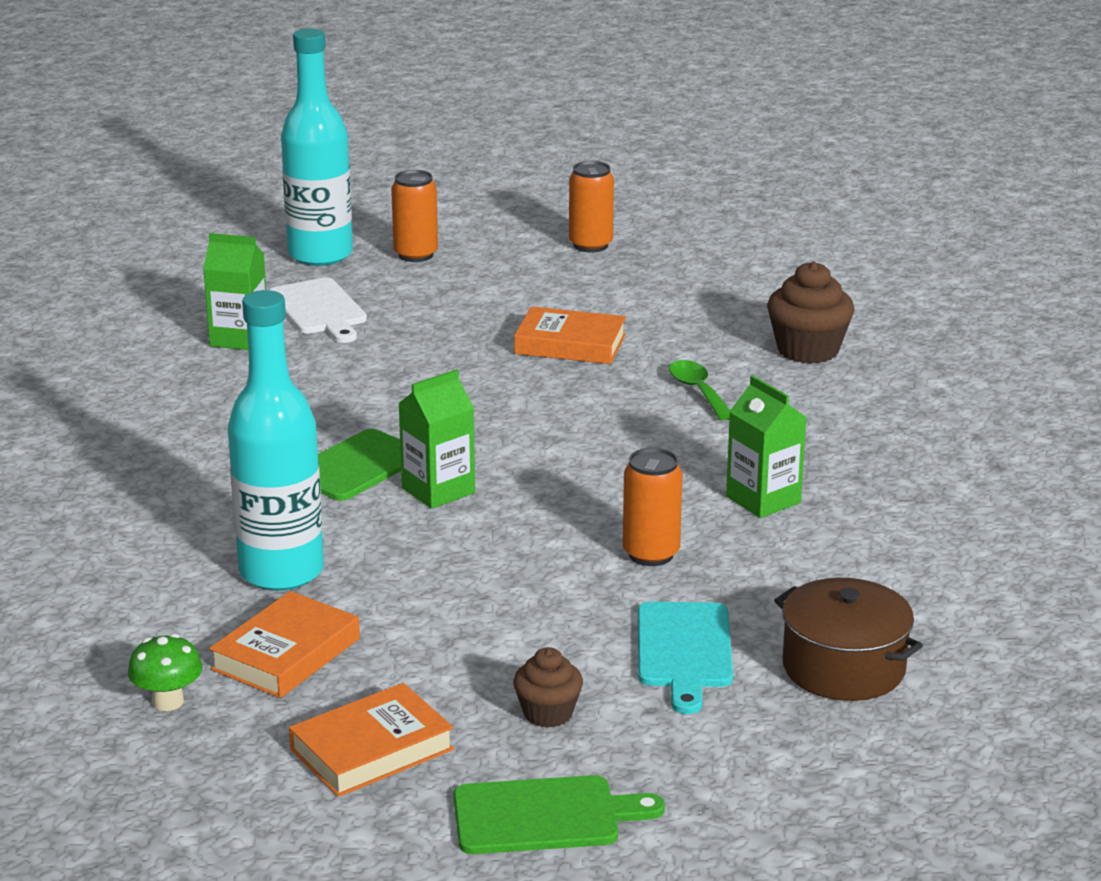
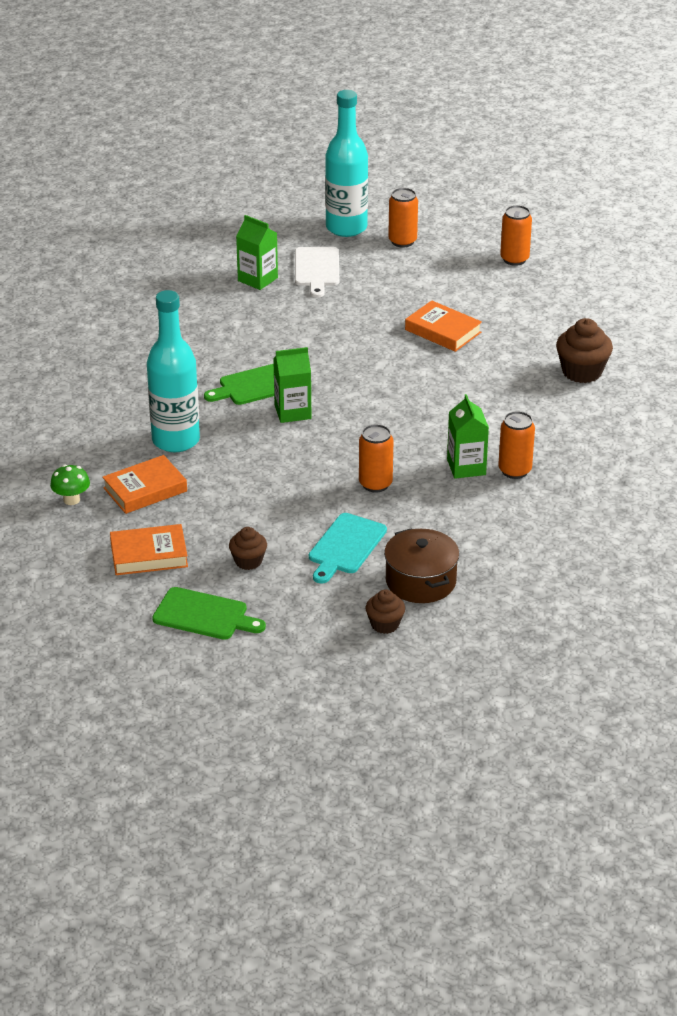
camera: 25 degrees right, 10 degrees up
(697, 391) = (491, 383): green spoon -> none
(836, 487) = (514, 470): none -> orange can
(848, 745) = (385, 624): none -> brown cupcake

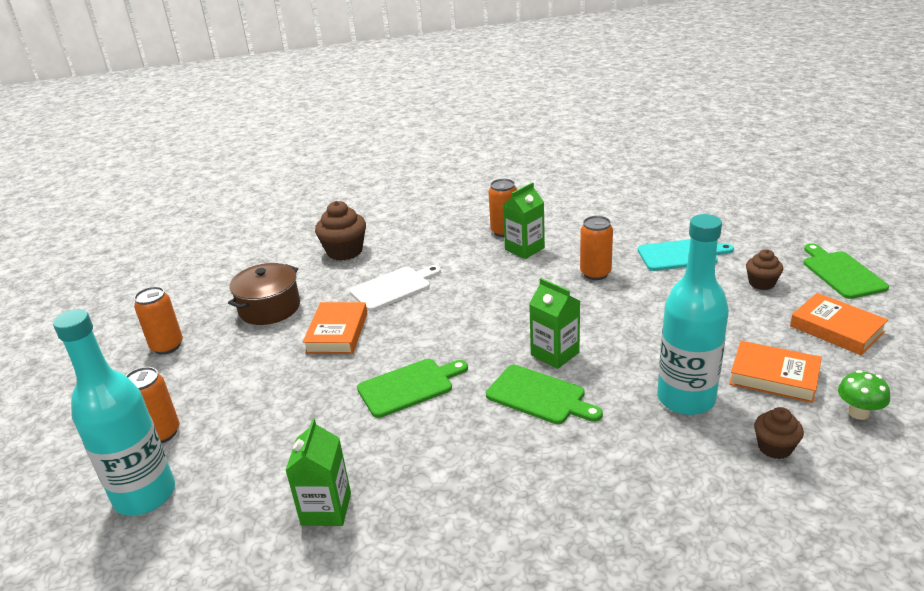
camera: 120 degrees left, 5 degrees down
(317, 269) = (268, 469): white cutting board -> white cutting board (393, 287)
(334, 340) = (409, 386): none -> green cutting board
(385, 624) = (726, 213): brown cupcake -> brown cupcake (774, 447)
(421, 581) = (668, 218): brown pot -> brown pot (269, 308)

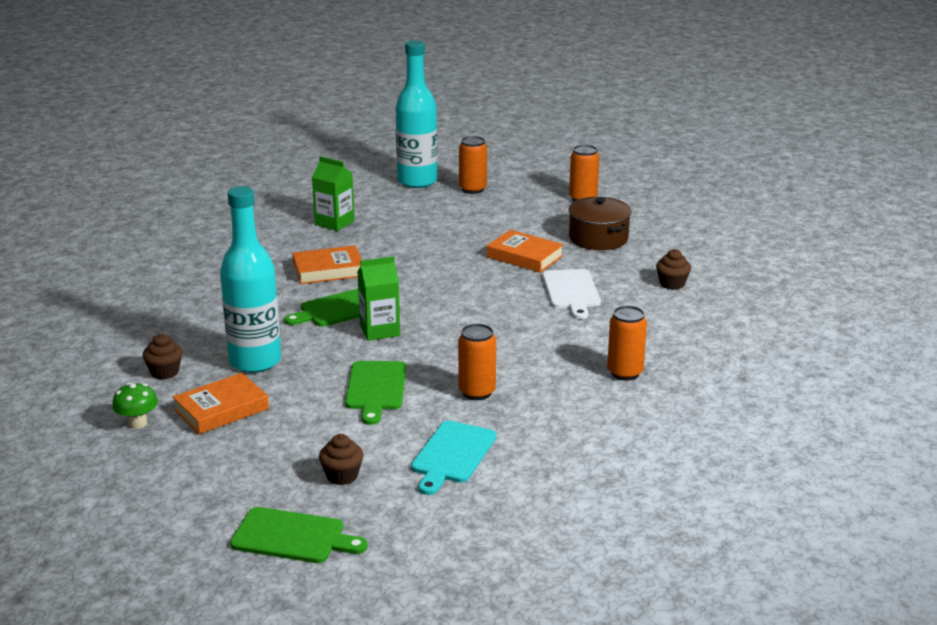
camera: 115 degrees right, 5 degrees down
(344, 251) = (672, 284): brown cupcake -> brown cupcake, size x0.61
(409, 386) = (416, 267): green cutting board -> green cutting board (376, 388)
(524, 249) = (572, 372): green carton -> none
(836, 329) = (226, 475): orange book -> orange book (328, 270)

